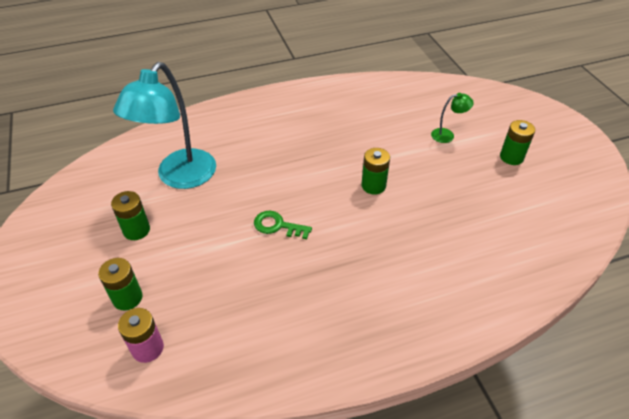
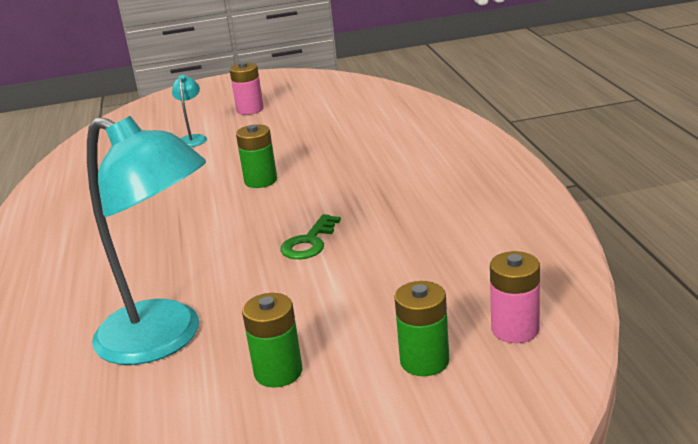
camera: 80 degrees left, 20 degrees down
(447, 135) = (193, 139): green lamp -> turquoise lamp
(511, 157) = (250, 110): green battery -> pink battery

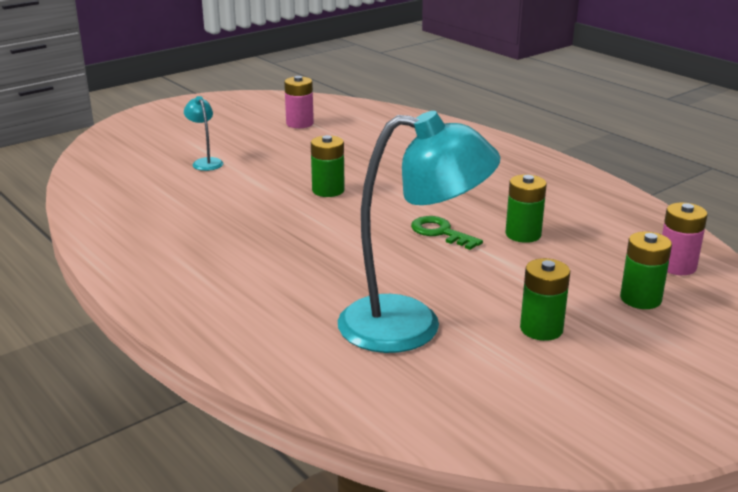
camera: 30 degrees left, 0 degrees up
(250, 110) = (232, 131): pink battery -> pink battery (299, 123)
(309, 242) = (440, 232): green key -> green key turned 135 degrees clockwise
(388, 259) = (523, 234): none -> green battery

